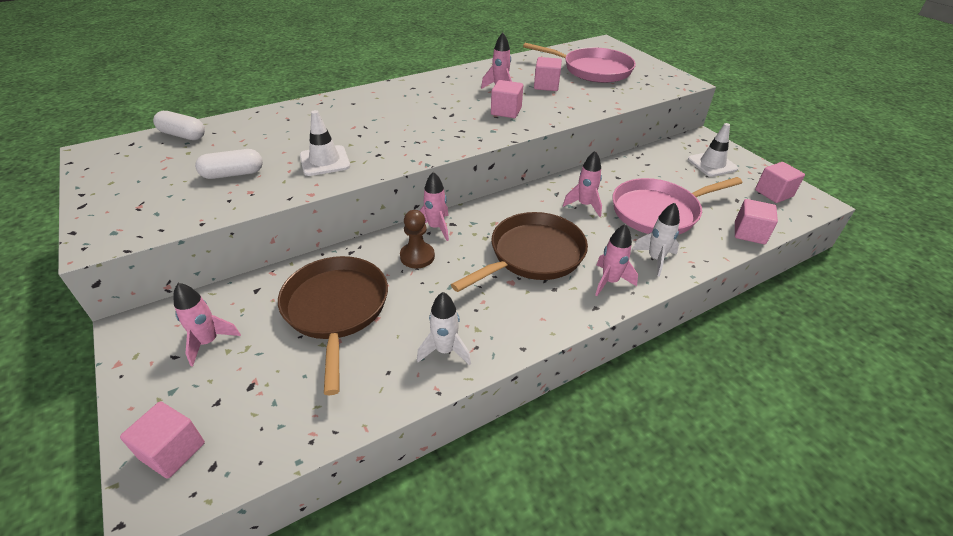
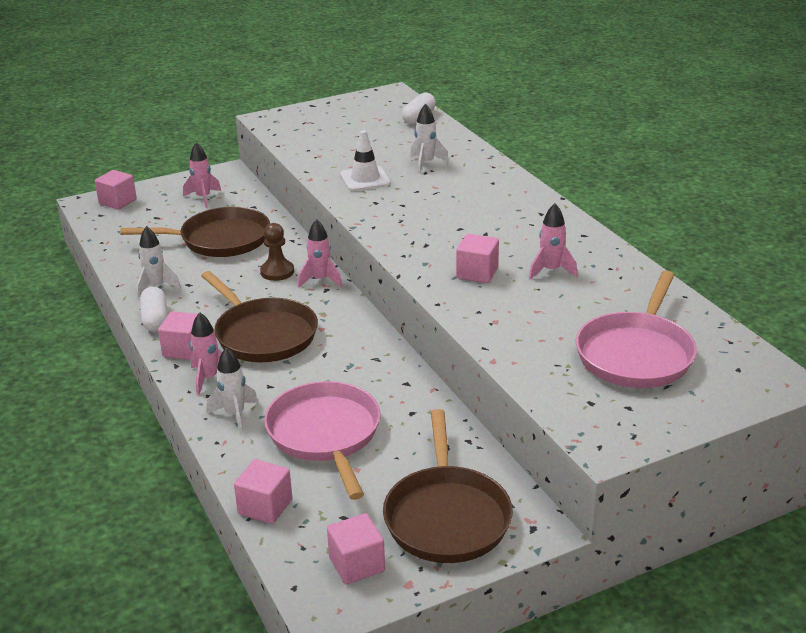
camera: 95 degrees right, 10 degrees down
(233, 174) = (348, 146): white capsule -> white capsule (155, 319)
(301, 131) = (426, 163): none -> white rocket
(546, 85) = (564, 307): pink cube -> pink cube (184, 349)
(584, 205) = (348, 377): pink rocket -> none
(712, 164) = (446, 516): white traffic cone -> brown pan

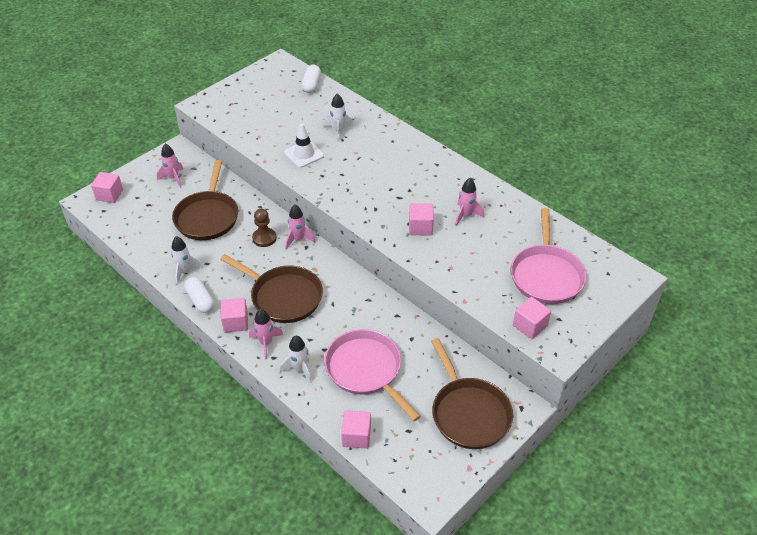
camera: 20 degrees left, 15 degrees up
(220, 240) = (207, 217): brown pan -> brown pan turned 120 degrees clockwise
(357, 564) = (432, 463): pink cube -> pink cube (530, 326)

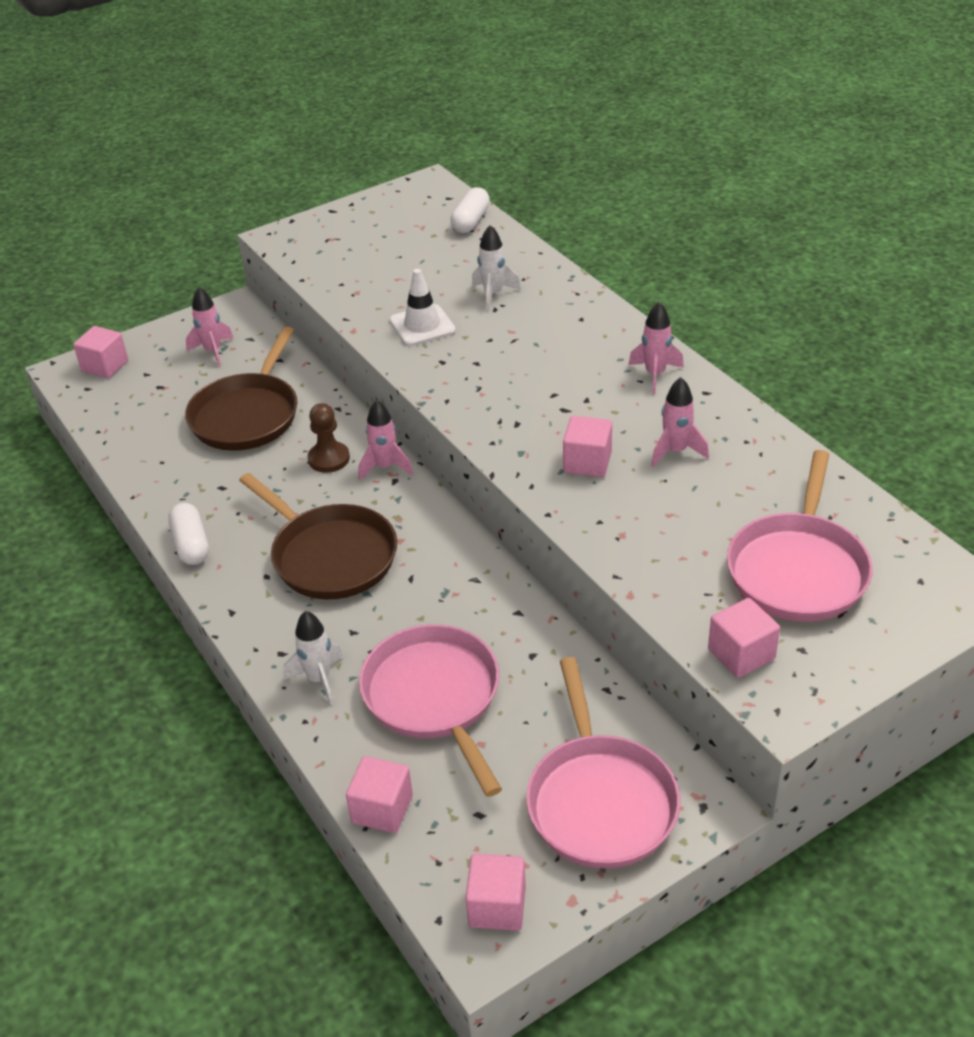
camera: 15 degrees right, 5 degrees down
(185, 271) = (182, 495): white rocket -> none
(235, 322) = (237, 587): pink cube -> pink cube (497, 906)
(266, 343) = (276, 628): pink rocket -> pink rocket (655, 374)
(468, 413) = (600, 801): brown pan -> pink pan

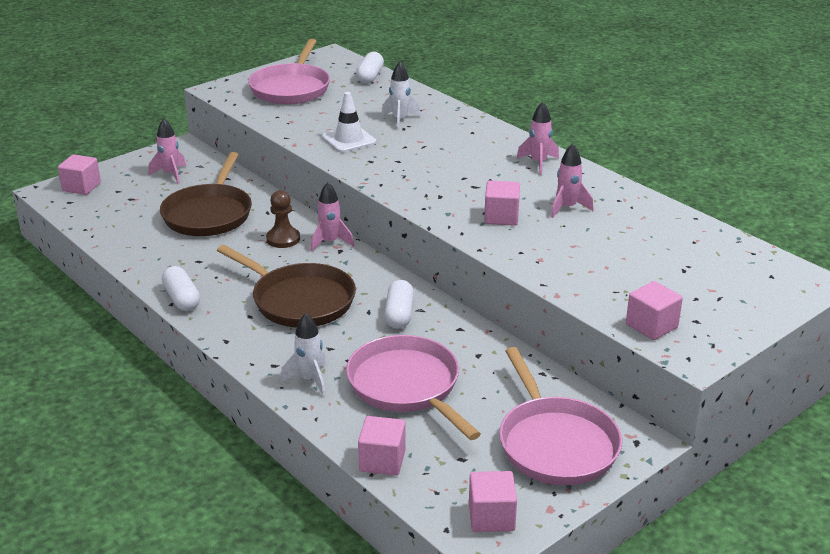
camera: 10 degrees left, 10 degrees down
(447, 585) = (399, 314): none -> white capsule
(798, 569) = (679, 273): pink pan -> pink pan (291, 88)

